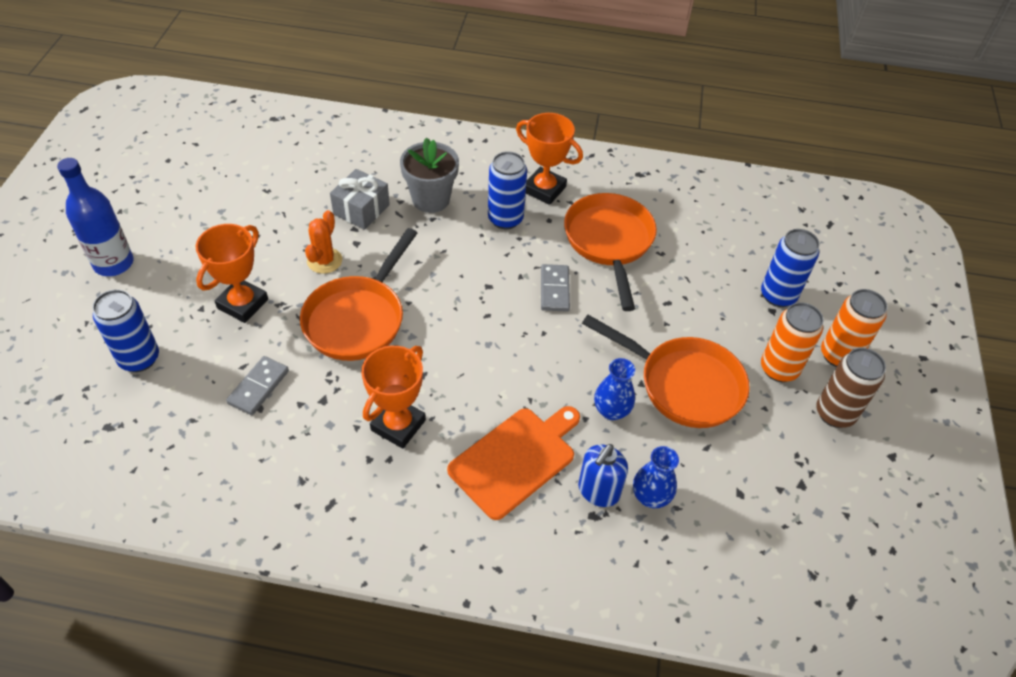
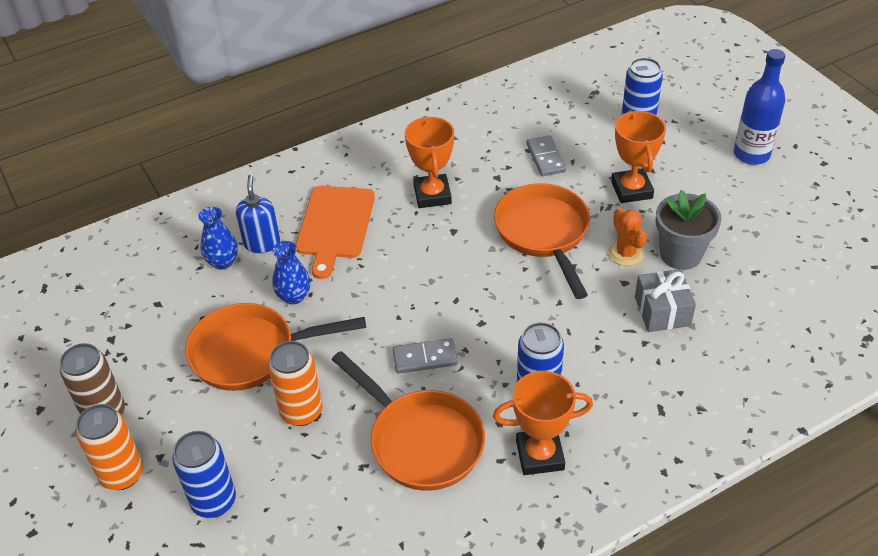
camera: 145 degrees right, 5 degrees down
(431, 199) = (623, 363): grey flower pot -> grey flower pot (680, 254)
(554, 289) = (425, 358): grey domino -> grey domino turned 60 degrees counterclockwise
(779, 369) = (174, 421): orange can -> orange can (301, 412)

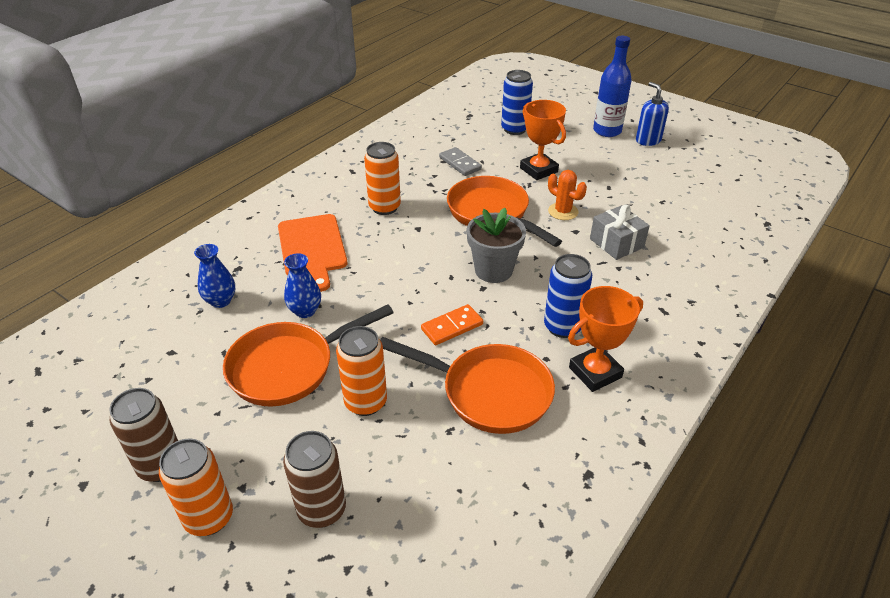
camera: 25 degrees left, 5 degrees down
(214, 501) = (322, 510): blue can -> brown can
(262, 243) = (251, 277): blue soap dispenser -> blue soap dispenser (648, 140)
(425, 358) = (452, 327): grey domino -> orange domino
(432, 195) = (384, 207): orange trophy -> orange can
(680, 254) = (603, 203): grey flower pot -> grey flower pot (493, 270)

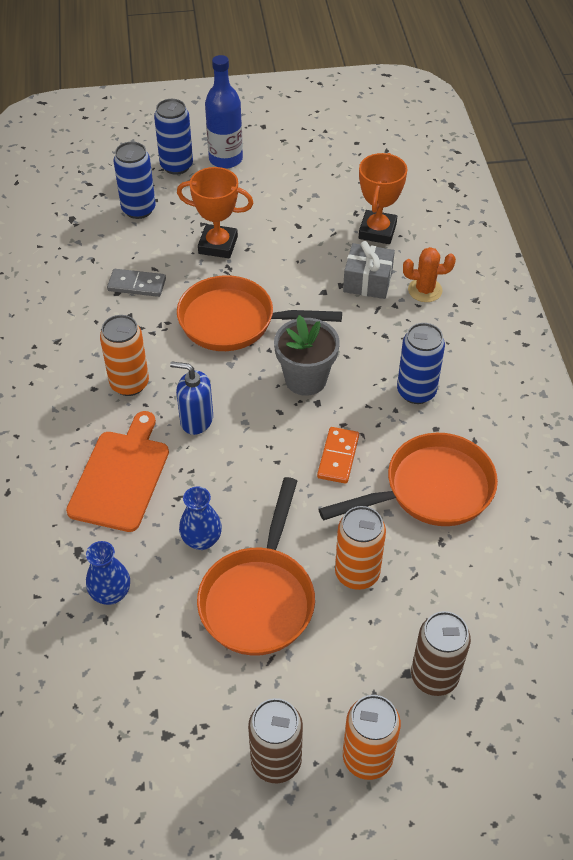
camera: 45 degrees left, 10 degrees up
(312, 248) = (121, 476): orange cutting board -> orange cutting board turned 105 degrees counterclockwise
(563, 211) = (291, 278): orange cactus -> orange cactus (425, 290)
(569, 120) = (176, 166): none -> blue can
(595, 372) = (480, 413): orange trophy -> orange trophy (377, 231)
(648, 140) = (272, 149): blue soap dispenser -> blue soap dispenser (196, 420)

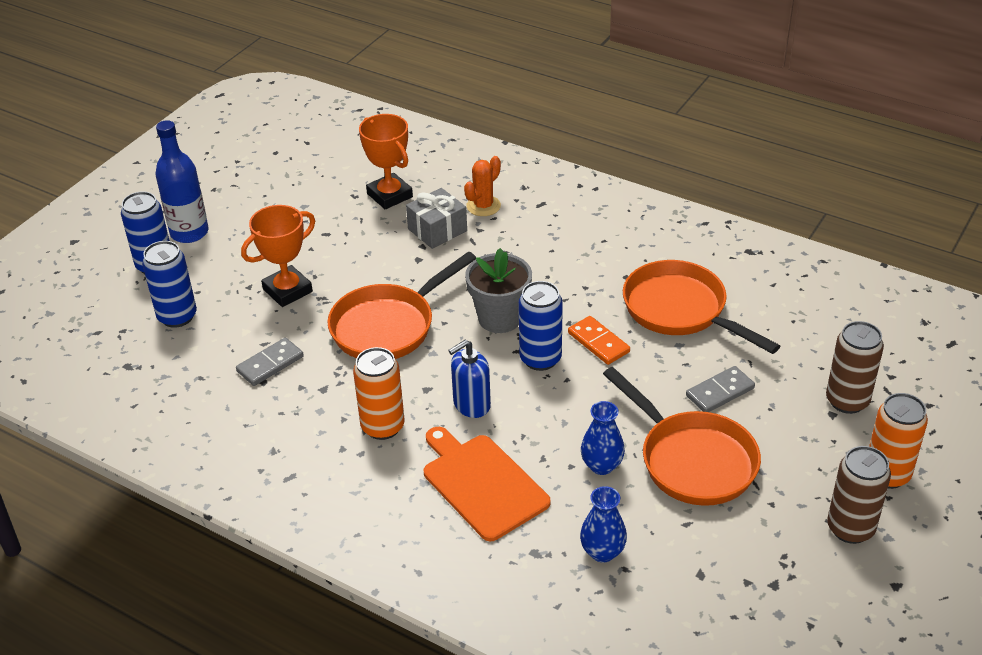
camera: 50 degrees left, 10 degrees down
(357, 573) = (720, 392): orange can -> grey domino
(416, 392) = (579, 266): blue can -> blue can (540, 359)
(431, 489) = (680, 310): orange pan -> orange pan turned 60 degrees counterclockwise

